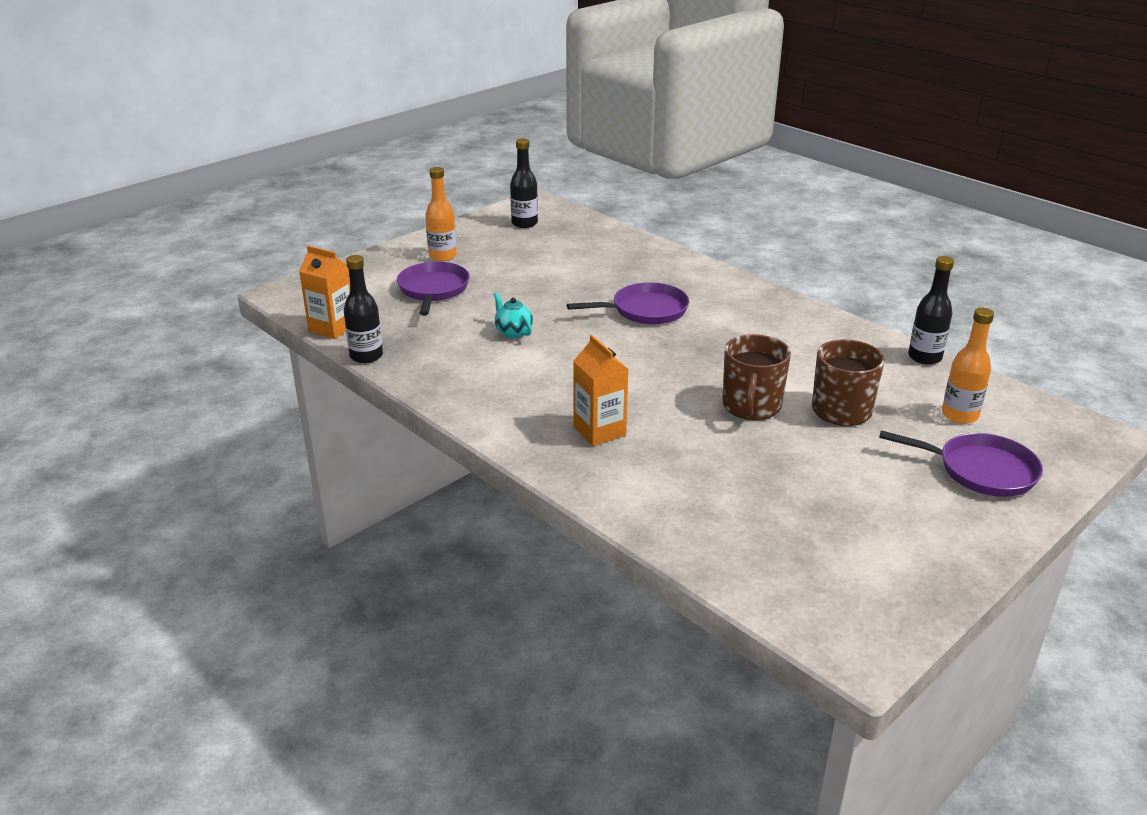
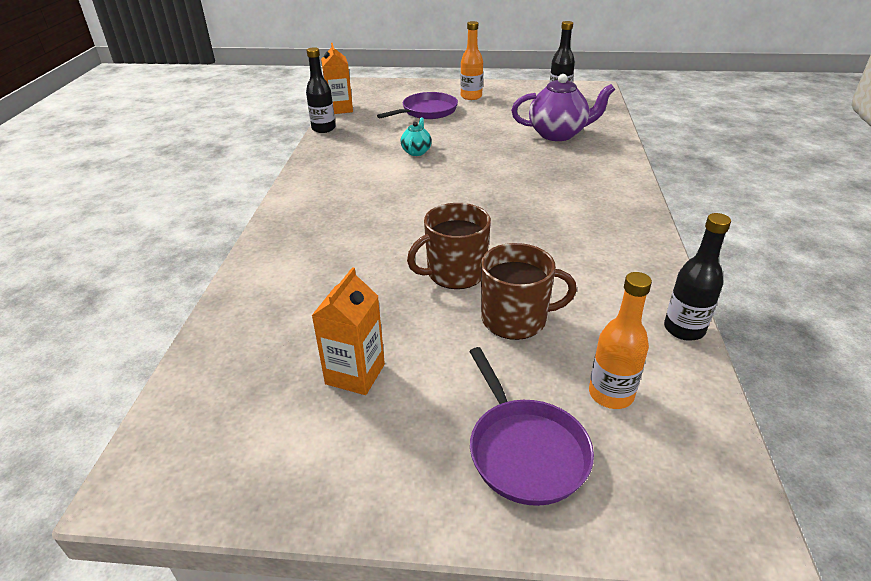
camera: 50 degrees right, 5 degrees up
(595, 260) = (558, 134): none -> purple teapot
(599, 431) = (335, 229): orange carton -> orange carton (355, 374)
(645, 310) = (522, 177): purple pan -> none

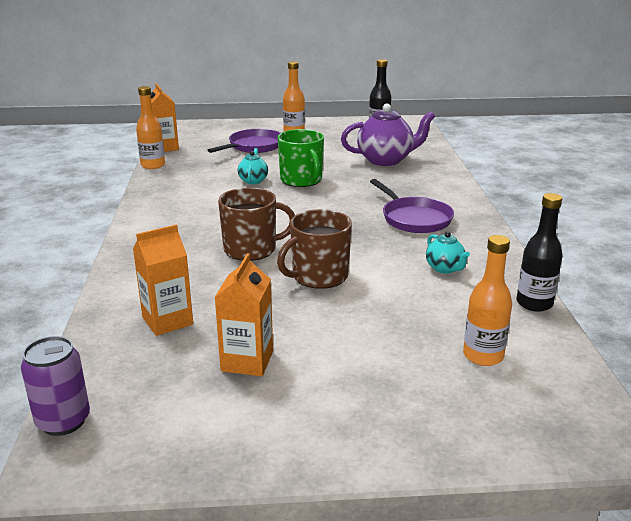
camera: 10 degrees left, 10 degrees down
(155, 429) = (63, 421): none -> purple can
(288, 315) = (167, 321): none -> orange carton
(323, 129) = (153, 165): black bottle -> orange bottle
(465, 154) = (301, 180): none -> green mug
(515, 319) = (384, 307): brown mug -> brown mug (251, 249)
(525, 450) = (419, 403): purple pan -> purple pan (414, 218)
(592, 274) = (445, 268): none -> turquoise teapot

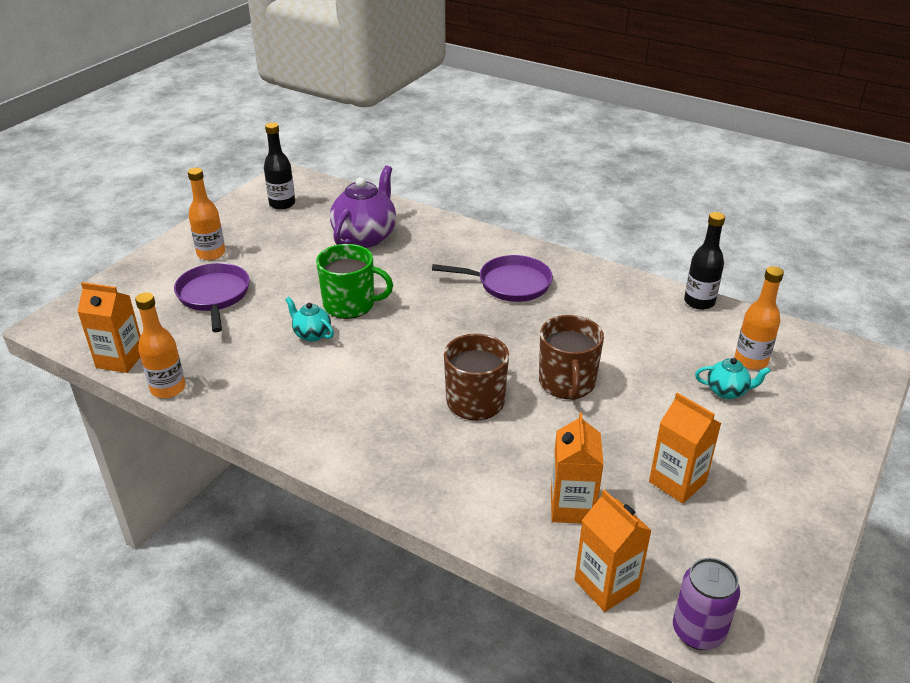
camera: 55 degrees left, 10 degrees up
(88, 361) = (606, 585): none -> orange carton
(445, 268) = (613, 313): turquoise teapot -> turquoise teapot (727, 391)

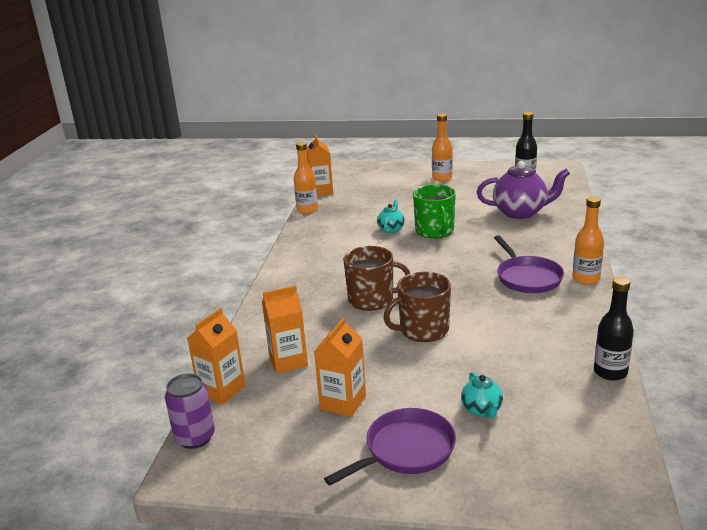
camera: 70 degrees right, 10 degrees down
(214, 296) = (400, 192): purple pan -> purple pan (406, 450)
(751, 360) = (544, 418): orange bottle -> orange bottle (586, 279)

